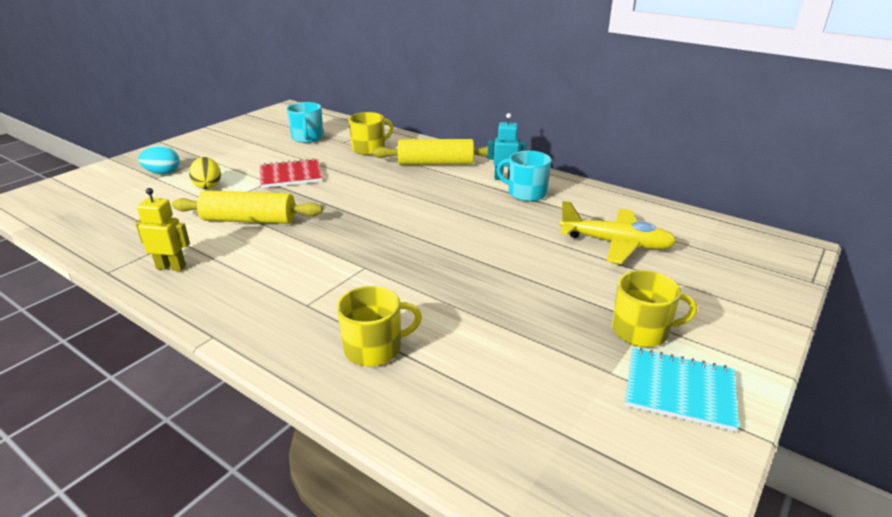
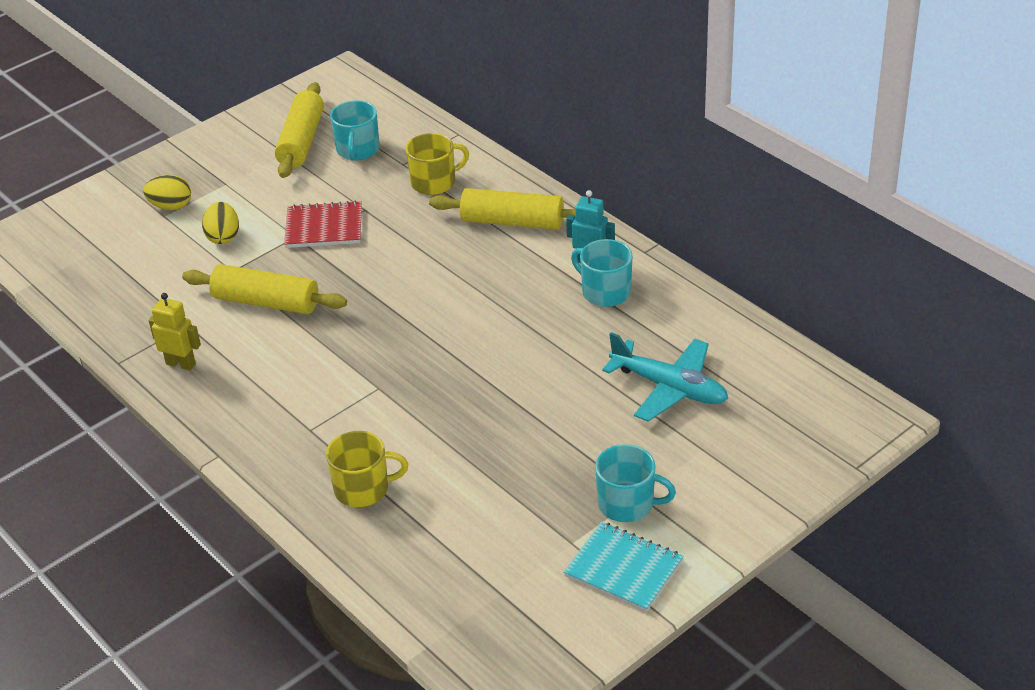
camera: 15 degrees right, 10 degrees up
(163, 173) = (171, 206): turquoise egg -> yellow egg
(264, 136) = (301, 141): none -> yellow rolling pin
(616, 244) = (669, 388): yellow plane -> turquoise plane
(641, 331) = (627, 504): yellow mug -> turquoise mug

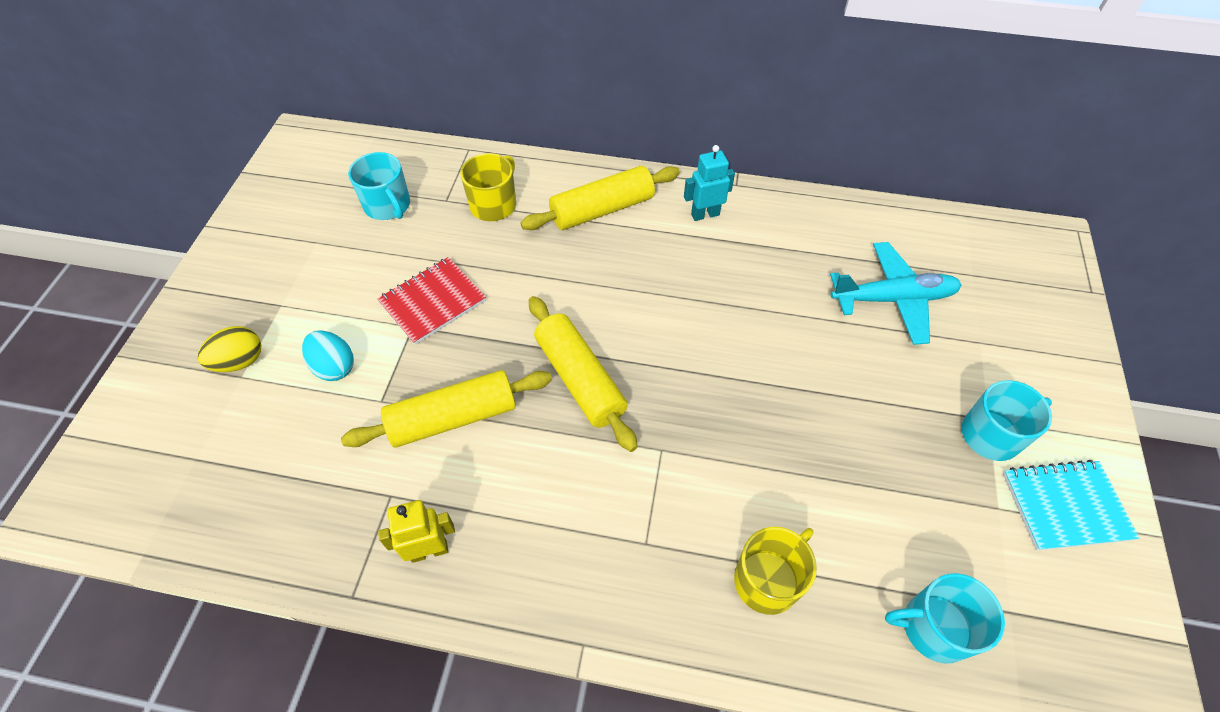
camera: 40 degrees left, 15 degrees up
(223, 237) = (334, 367): yellow egg -> turquoise egg
(301, 141) = (321, 222): yellow rolling pin -> yellow rolling pin (580, 379)
(605, 291) = (747, 237): turquoise mug -> turquoise mug (934, 627)

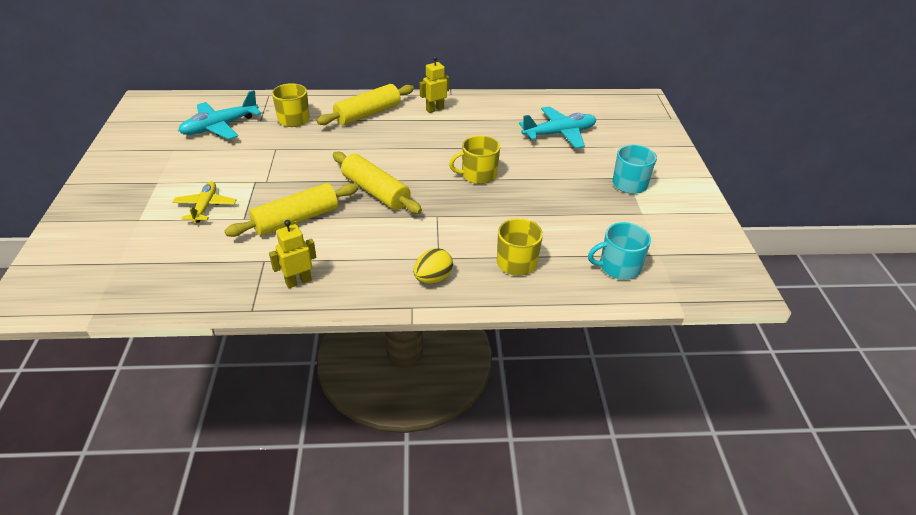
camera: 15 degrees left, 15 degrees down
(240, 361) = (135, 212): yellow egg -> yellow egg (433, 278)
(334, 367) = (205, 206): turquoise egg -> yellow plane
(388, 206) = (220, 127): turquoise mug -> turquoise plane
(433, 302) = (265, 168): red notebook -> none
(705, 214) = (435, 109): turquoise robot -> yellow robot
(743, 370) = (478, 175): none -> yellow mug
(1065, 506) = (678, 207): turquoise notebook -> none

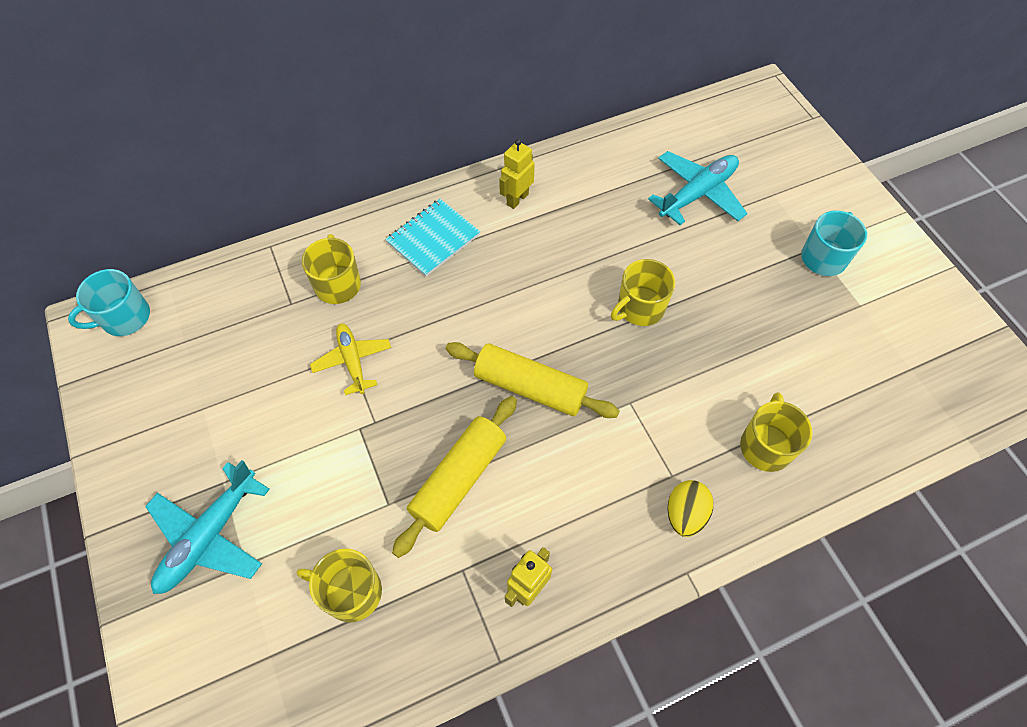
camera: 20 degrees left, 20 degrees up
(188, 250) = (351, 592): none -> yellow mug
(205, 206) = (322, 503): yellow plane -> yellow plane (352, 361)
(220, 127) = (241, 337): turquoise plane -> turquoise plane (209, 536)
(367, 114) = (433, 239): yellow rolling pin -> turquoise notebook
(618, 267) = (879, 408): turquoise mug -> turquoise mug (125, 317)

